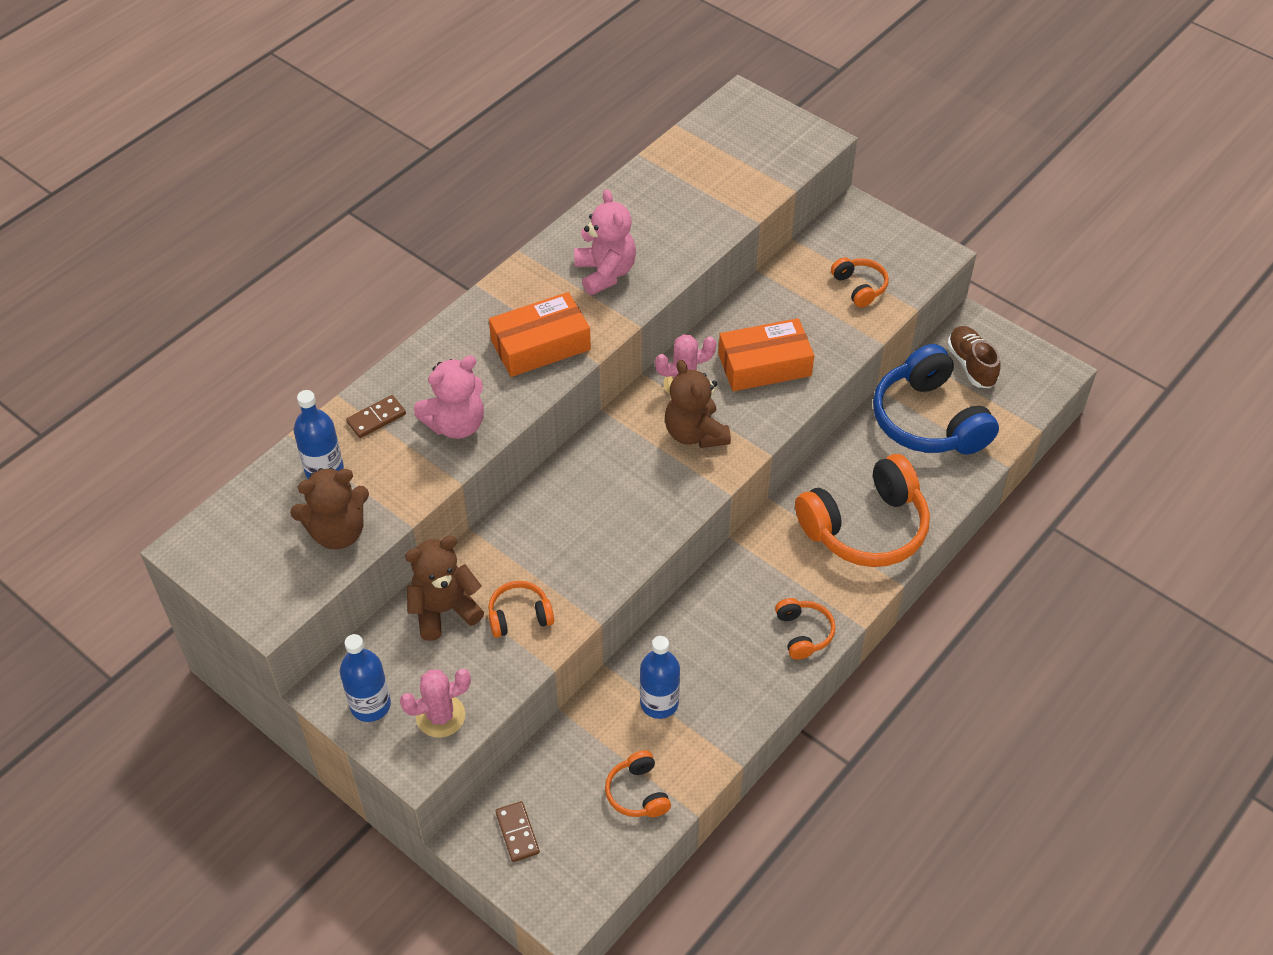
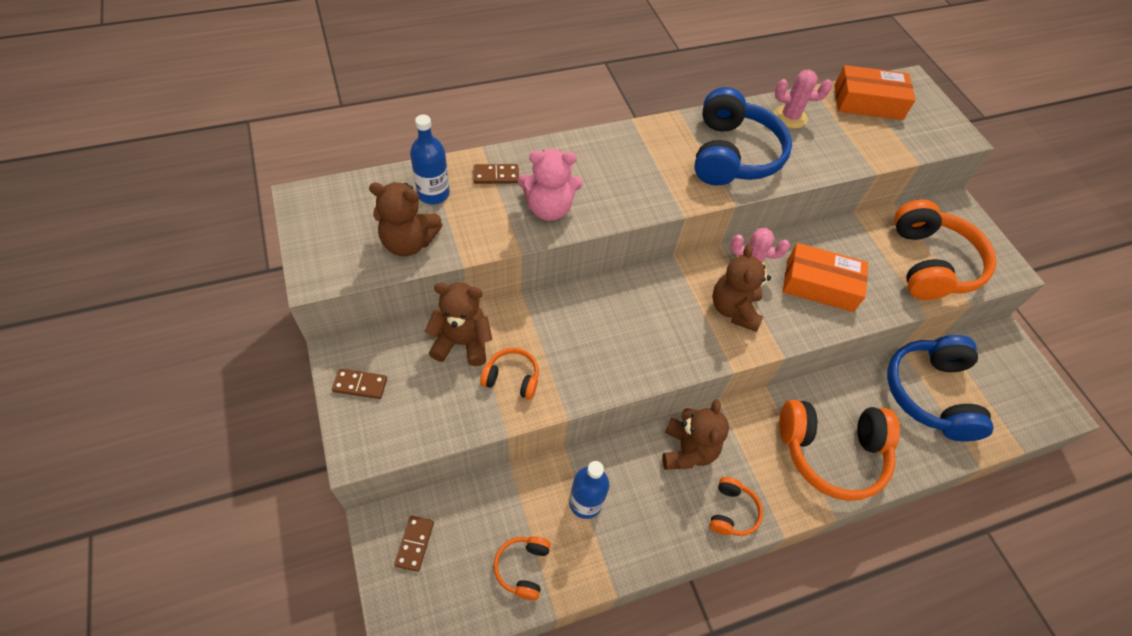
camera: 25 degrees right, 5 degrees up
(370, 705) = (360, 385): blue bottle -> brown domino
(440, 716) = (401, 424): pink cactus -> pink cactus (790, 117)
(540, 345) = (650, 182): orange box -> orange box (868, 102)
(605, 273) = (732, 154): pink teddy bear -> blue headphones
(728, 601) = (687, 450): none -> brown teddy bear
(859, 287) = (930, 263): orange headphones -> orange headphones, size x2.11
(971, 365) = (988, 368): brown shoe -> none

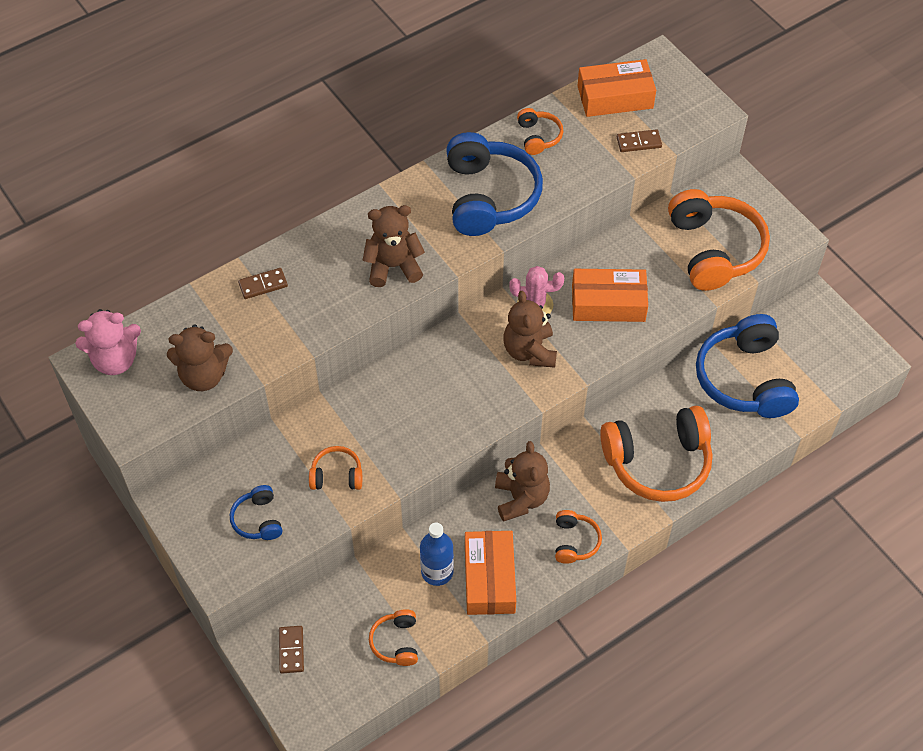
camera: 10 degrees left, 0 degrees up
(360, 385) = (198, 521): brown domino -> brown domino (639, 142)
(419, 401) = (258, 519): none -> blue headphones
(433, 193) = (209, 321): blue bottle -> none
(462, 342) = (279, 456): brown teddy bear -> brown teddy bear (393, 266)
(549, 208) = (325, 304): pink teddy bear -> pink teddy bear (115, 360)
(636, 526) = (489, 578): none -> orange box
(790, 117) = (538, 137): pink cactus -> orange headphones

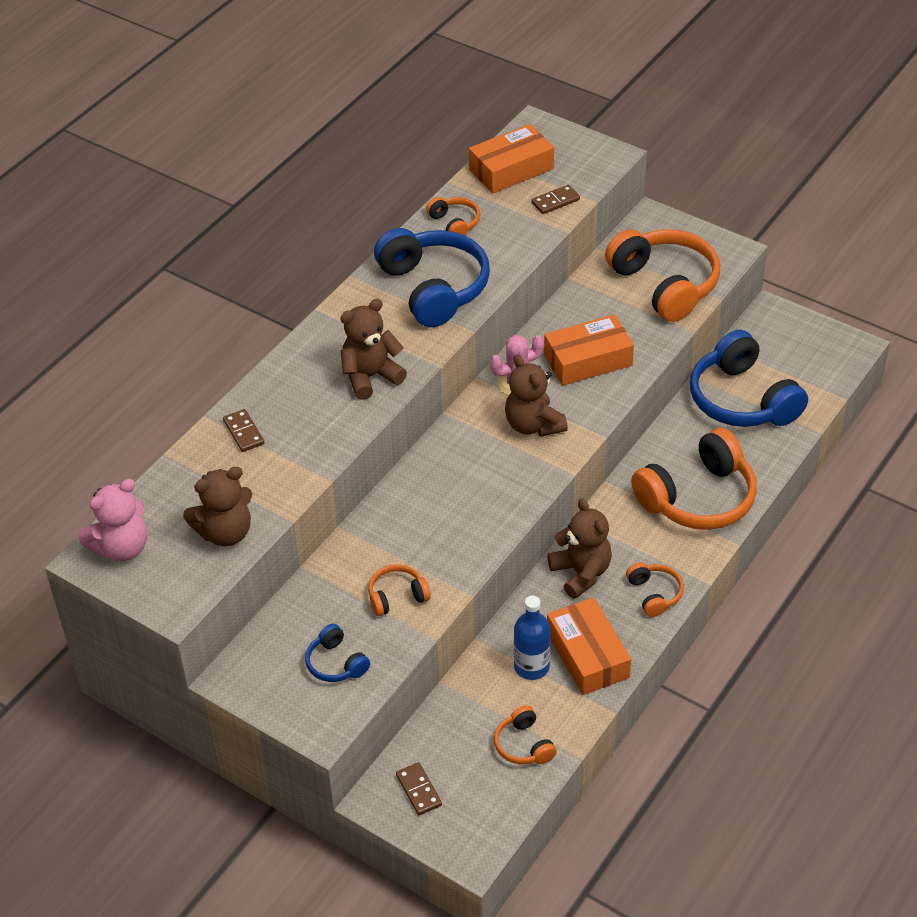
camera: 20 degrees left, 10 degrees down
(263, 285) = (243, 432): brown domino -> brown domino turned 75 degrees counterclockwise

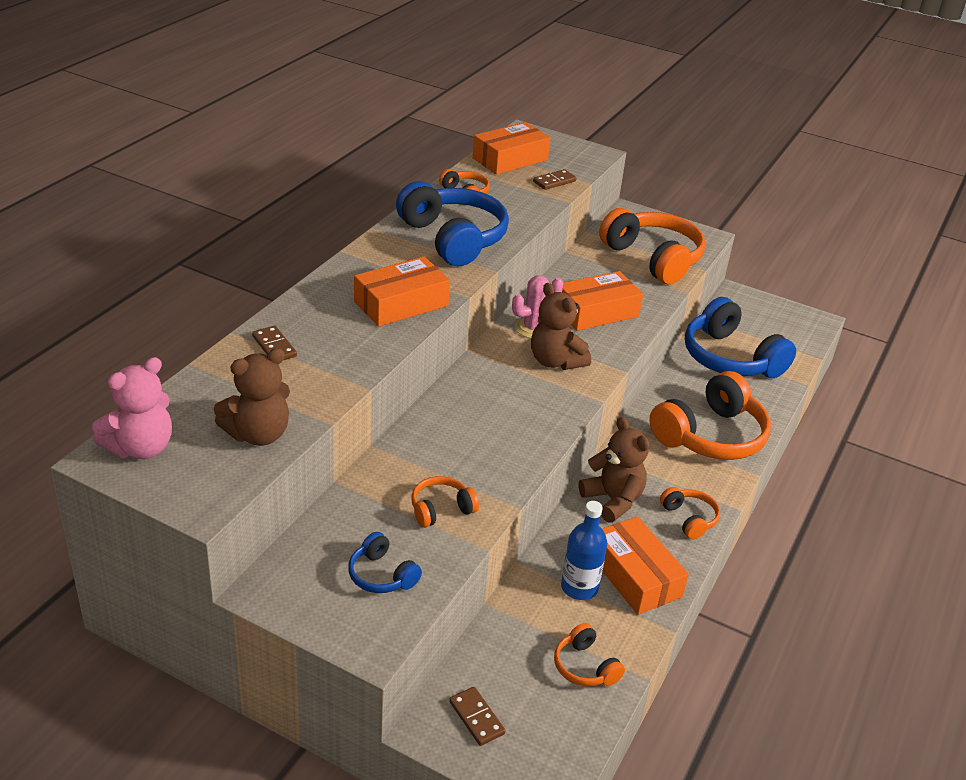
camera: 10 degrees left, 10 degrees down
(370, 376) = (401, 303): brown teddy bear -> orange box

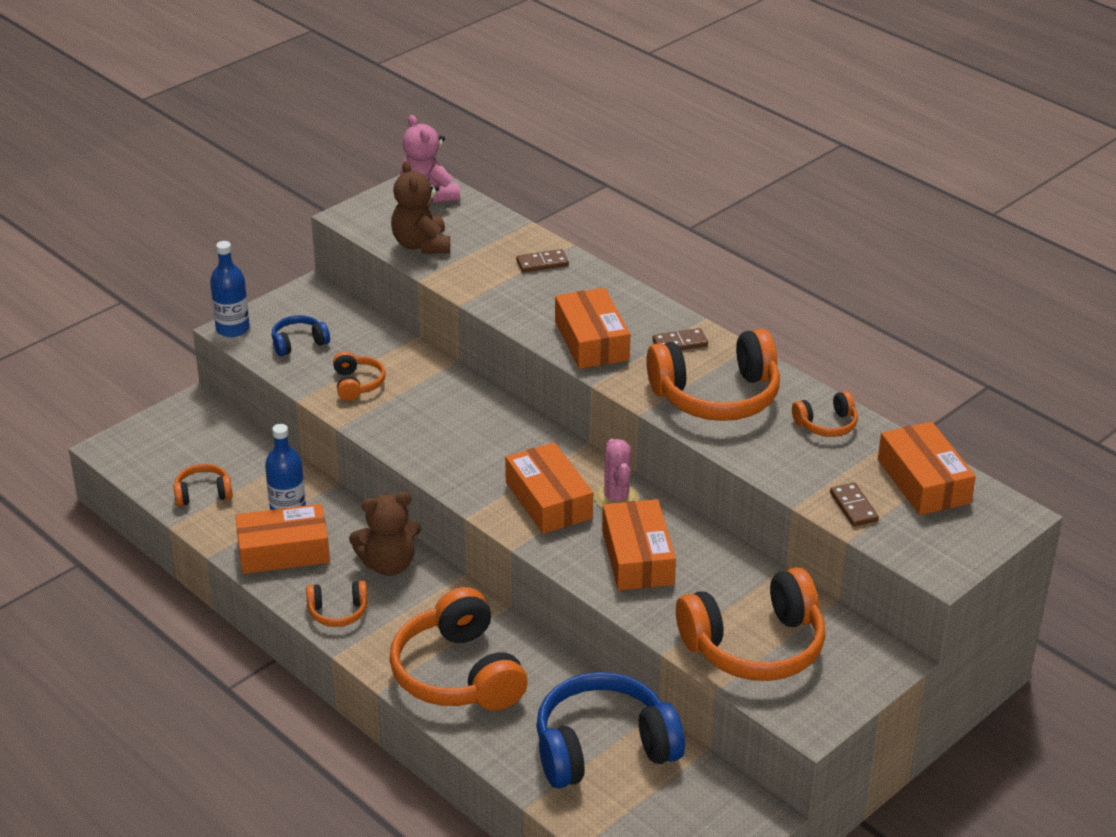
camera: 110 degrees right, 0 degrees up
(371, 645) = (233, 329): none -> blue bottle
(453, 238) = (716, 396): blue headphones -> orange headphones
(476, 718) = (190, 427): brown domino -> brown domino (680, 343)
(555, 361) = (548, 500): brown teddy bear -> orange box

